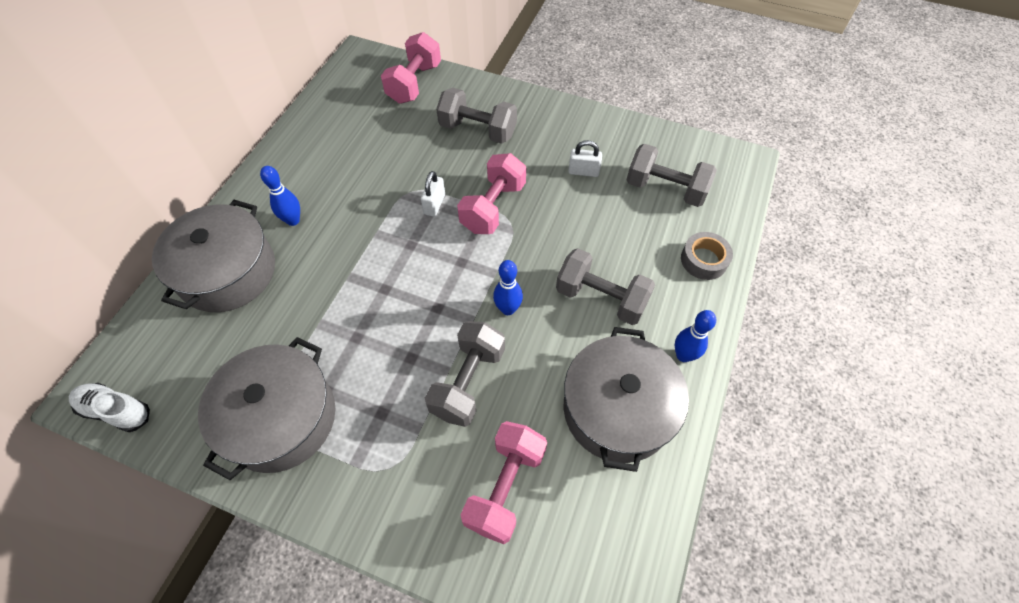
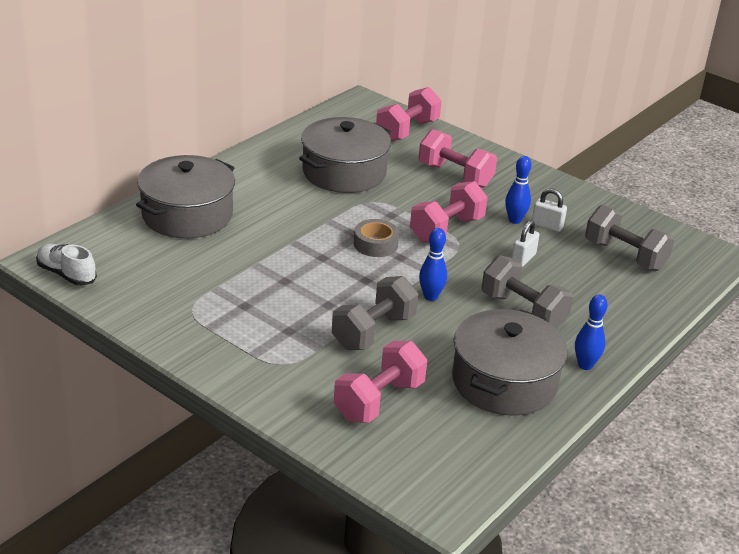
camera: 15 degrees right, 25 degrees down
(281, 418) = (201, 312): grey pot -> grey pot (344, 172)
(293, 220) = (257, 196): blue bowling pin -> blue bowling pin (515, 220)
(434, 204) = (391, 215): white padlock -> white padlock (523, 259)
(478, 130) = (455, 175): grey dumbbell -> pink dumbbell
(704, 260) = (638, 310): grey tape -> grey tape (375, 244)

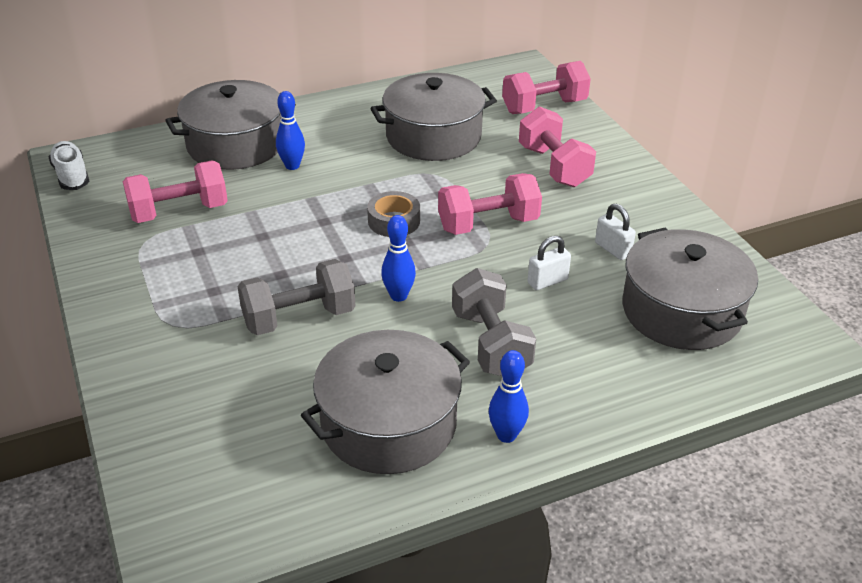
camera: 30 degrees right, 5 degrees up
(379, 400) = (229, 399): pink dumbbell -> pink dumbbell (179, 212)
(515, 220) = (578, 233): blue bowling pin -> blue bowling pin (292, 166)
(625, 255) = (681, 311): grey dumbbell -> grey pot

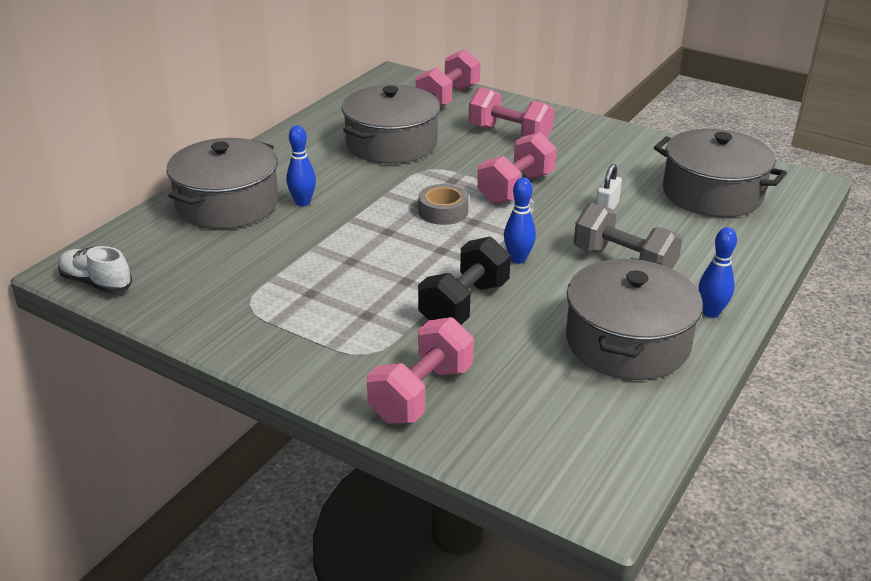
camera: 35 degrees left, 5 degrees down
(179, 212) = (249, 271): pink dumbbell -> pink dumbbell (421, 393)
(299, 318) = (464, 304): grey dumbbell -> black dumbbell
(612, 249) = (621, 173): white padlock -> none

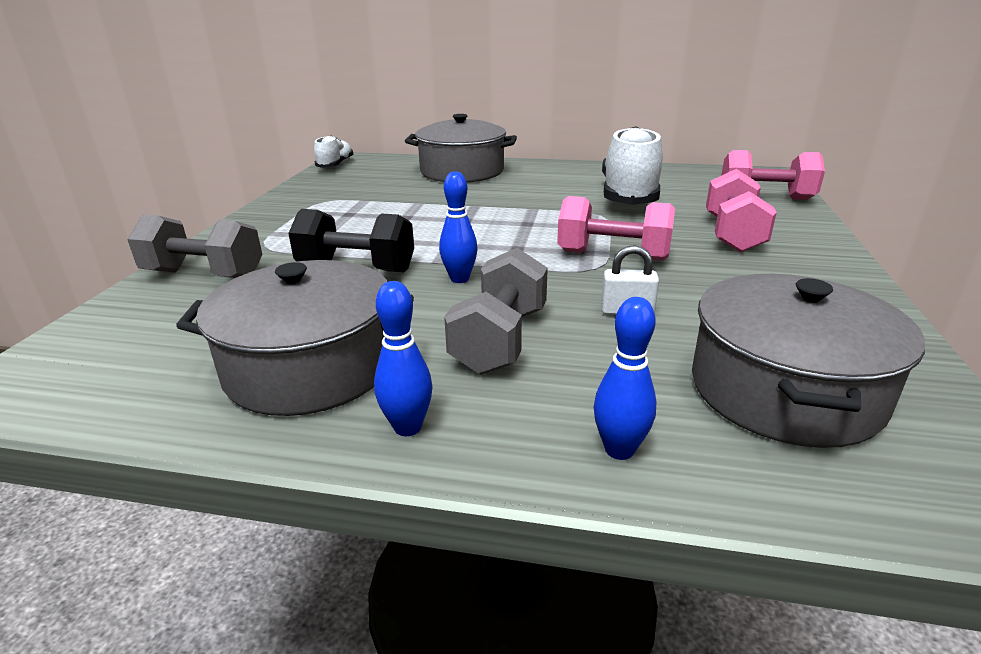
camera: 70 degrees right, 5 degrees down
(303, 202) = (486, 188): blue bowling pin -> blue bowling pin (619, 450)
(391, 144) = (629, 195): grey pot -> white shoe
(421, 393) = (204, 275): pink dumbbell -> grey dumbbell
(443, 211) = (524, 233): grey tape -> none

